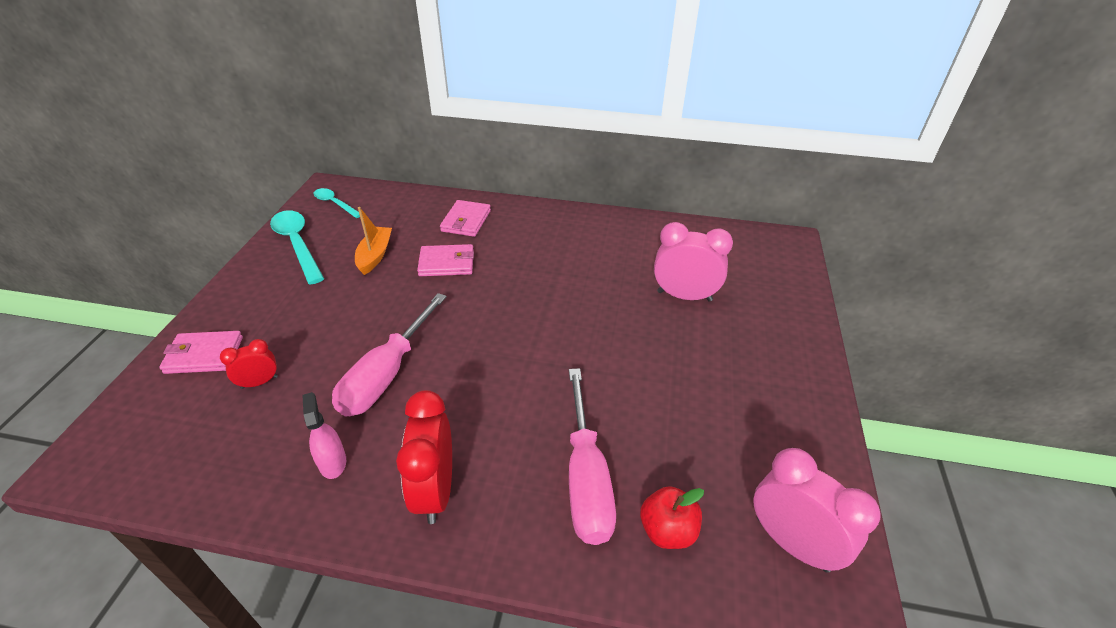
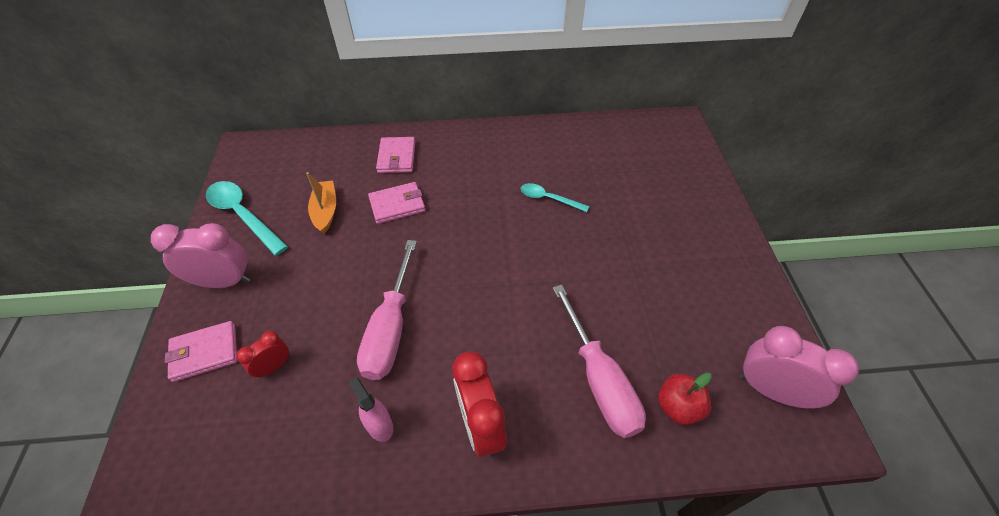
camera: 15 degrees left, 10 degrees up
(335, 203) = (260, 163): turquoise spoon -> turquoise spoon (548, 199)
(684, 296) = (615, 193): pink clock -> pink clock (224, 281)

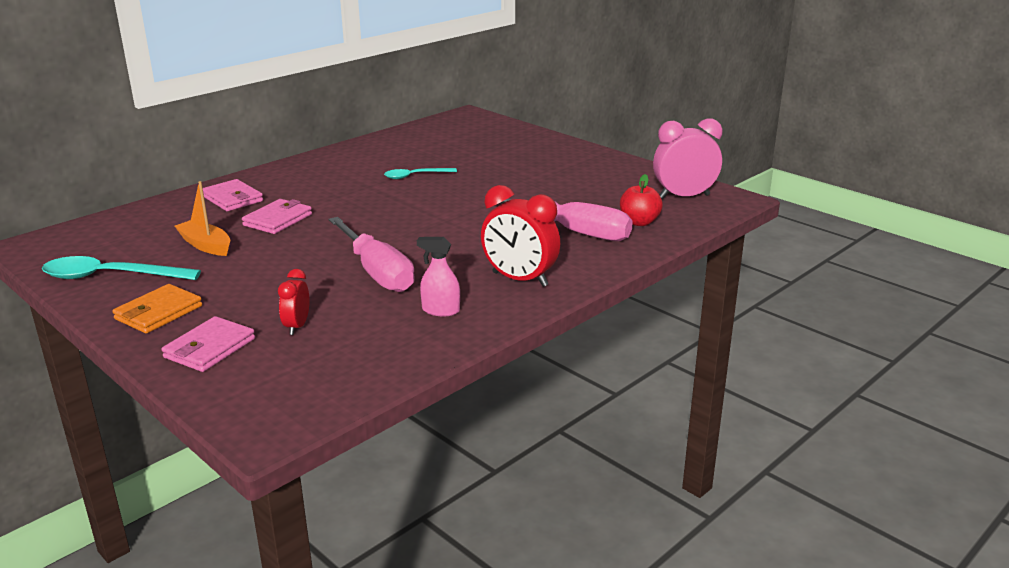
camera: 40 degrees left, 25 degrees down
(224, 281) = (159, 312): pink clock -> orange wallet

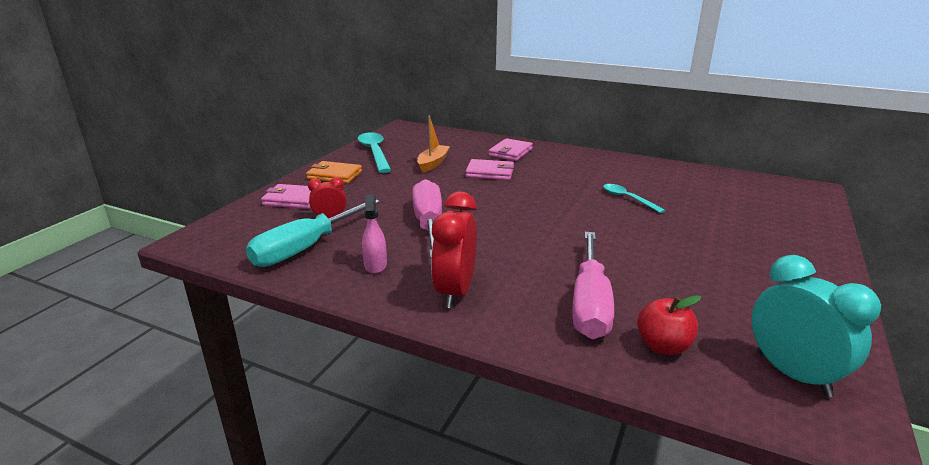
camera: 70 degrees right, 0 degrees up
(365, 347) = (306, 248): none -> turquoise screwdriver
(376, 272) = (429, 225): pink screwdriver -> pink screwdriver turned 135 degrees clockwise
(684, 196) = (792, 374): pink clock -> turquoise clock

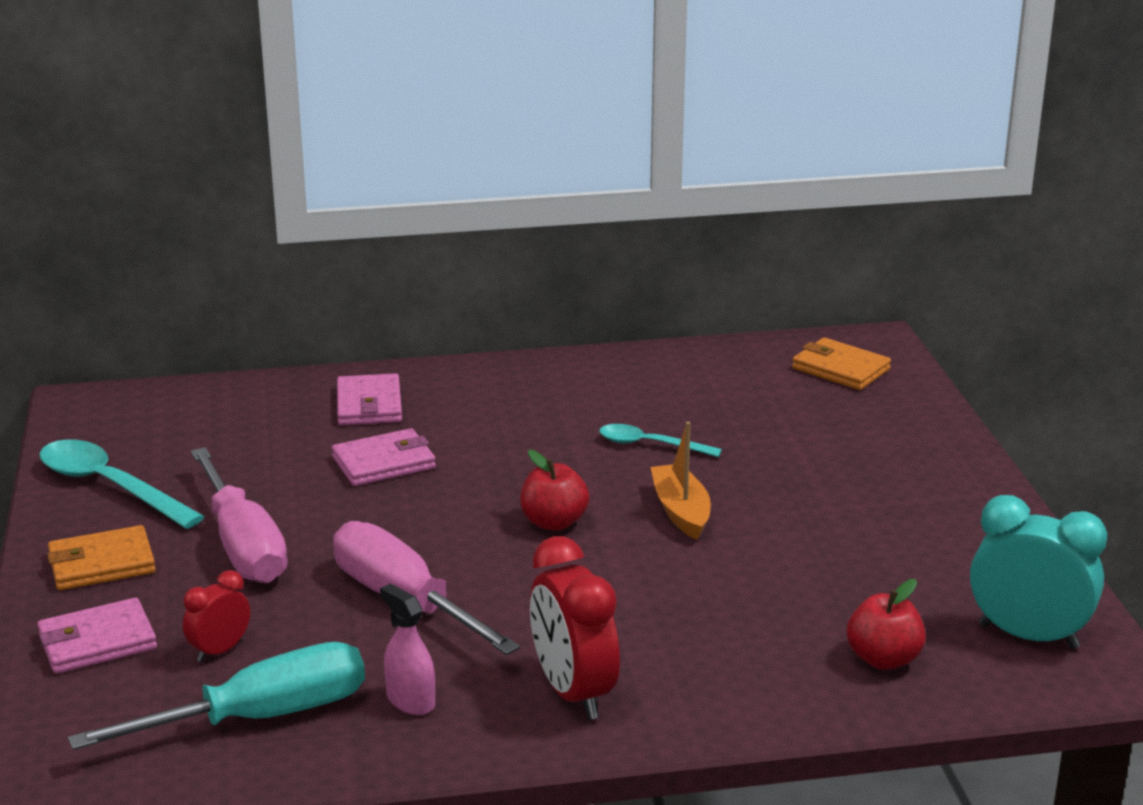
camera: 35 degrees left, 0 degrees up
(306, 248) = (258, 718): turquoise screwdriver -> turquoise screwdriver turned 120 degrees counterclockwise
(433, 163) = (257, 475): orange boat -> orange boat (681, 511)
(539, 215) = (554, 522): none -> red apple
(589, 303) = (756, 638): pink screwdriver -> pink screwdriver (242, 545)
(777, 195) = (840, 369): none -> orange wallet

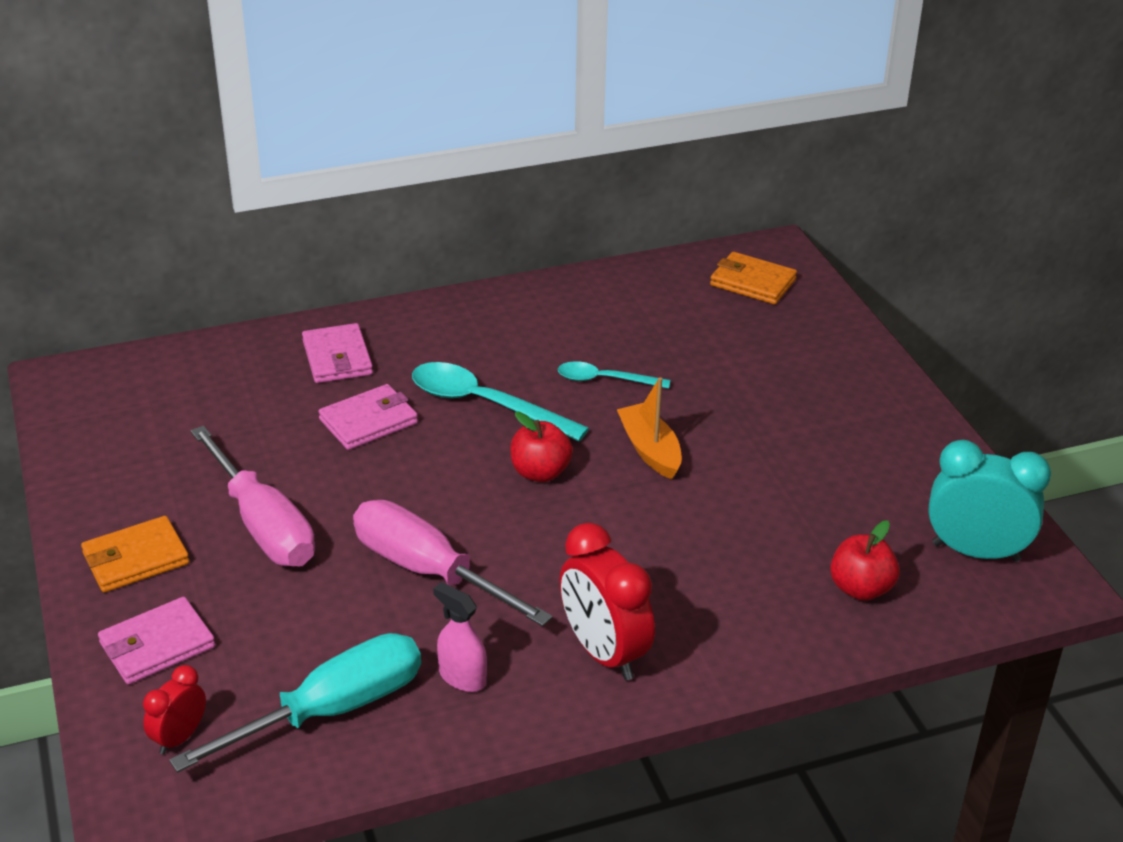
camera: 10 degrees left, 10 degrees up
(109, 486) = (117, 471): turquoise spoon -> turquoise spoon (485, 404)
(220, 650) = (274, 642): red clock -> red clock (179, 737)

